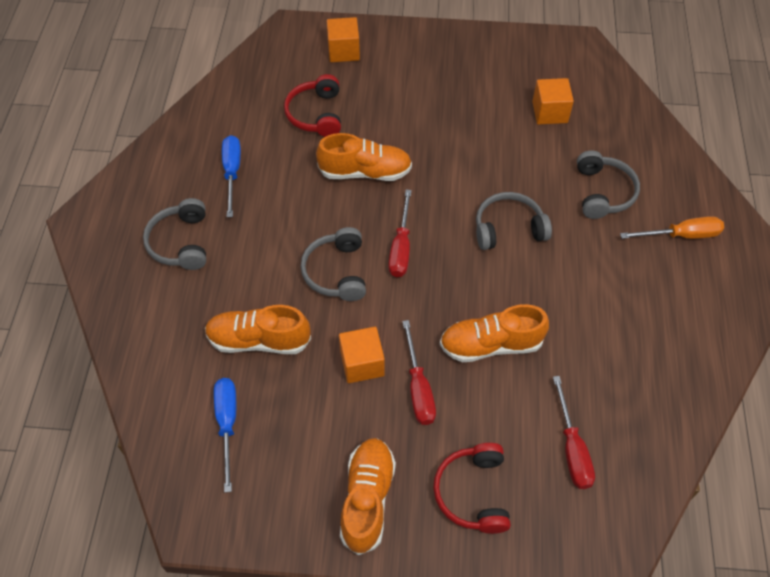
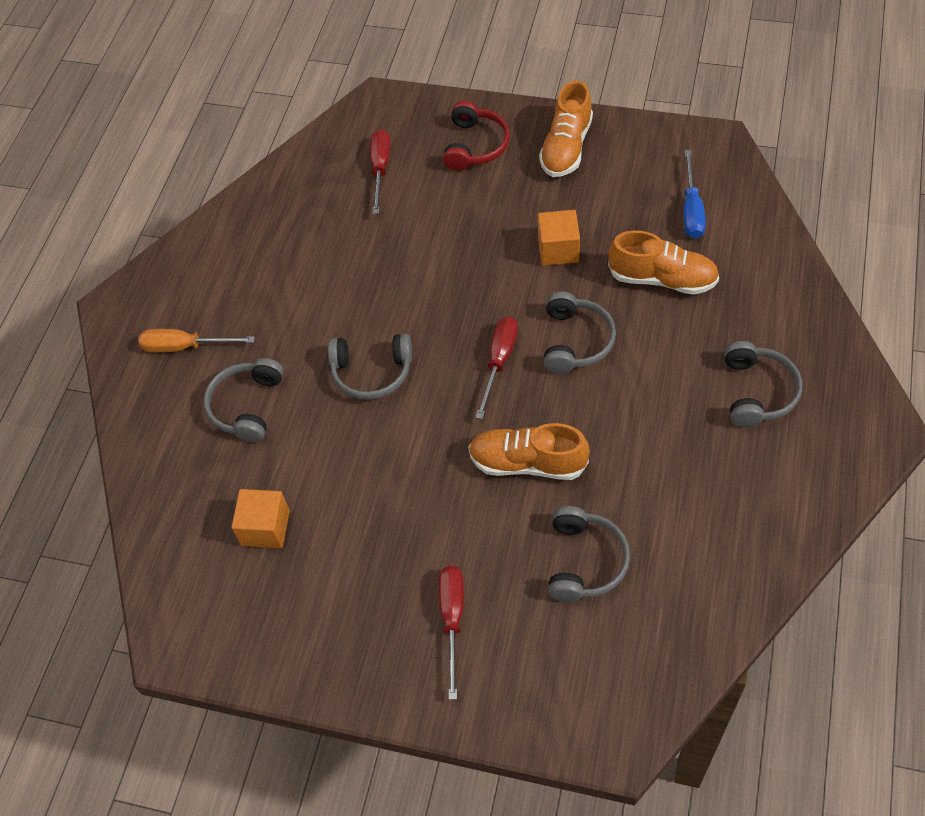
camera: 165 degrees left, 0 degrees up
(232, 173) = (700, 480): blue screwdriver -> none
(316, 114) = (585, 561): red headphones -> grey headphones
(343, 51) = (534, 678): orange cube -> none
(418, 388) = (507, 225): red screwdriver -> red screwdriver (452, 620)
(490, 344) = (427, 256): orange shoe -> none

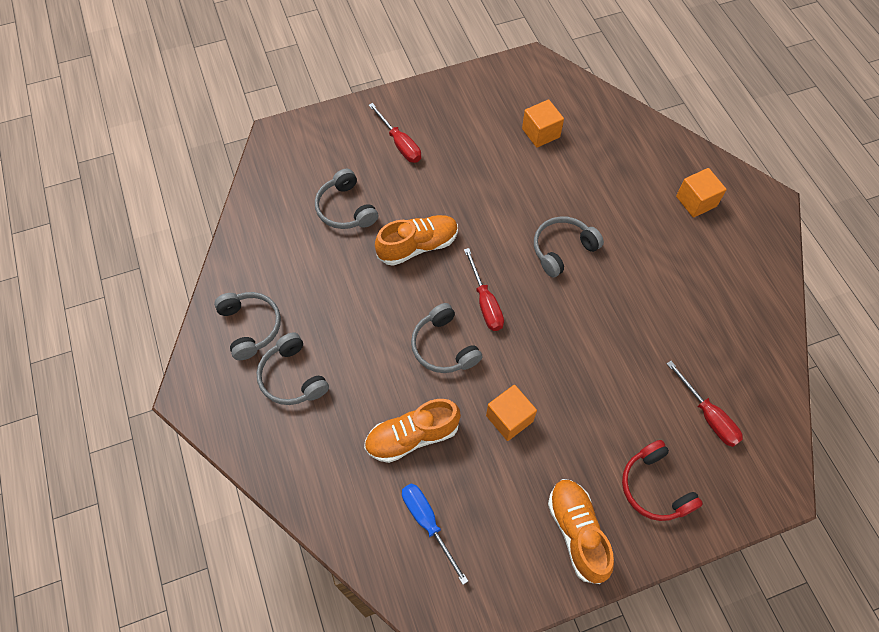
camera: 140 degrees right, 5 degrees up
(185, 346) = (696, 201): orange screwdriver -> orange cube
(247, 406) = (619, 188): grey headphones -> grey headphones (250, 327)

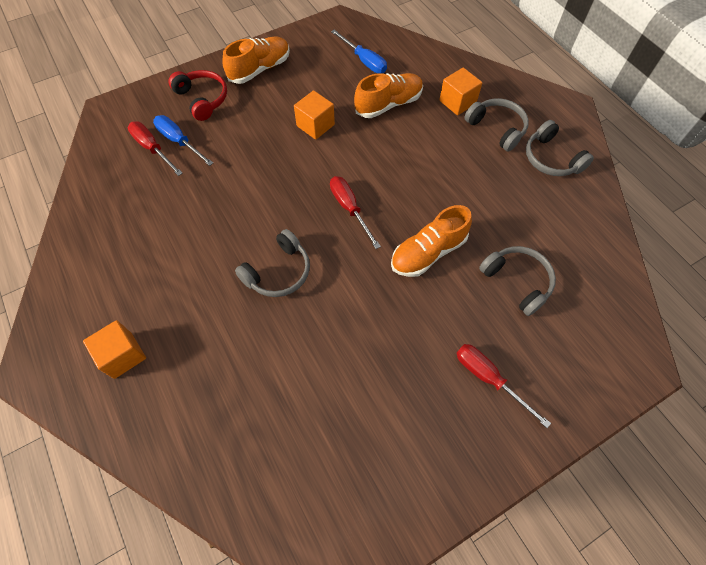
camera: 170 degrees right, 0 degrees up
(443, 347) = (379, 167): grey headphones -> none
(540, 133) = (313, 428): orange cube -> orange cube (457, 102)
(577, 532) = (260, 69): orange shoe -> orange shoe turned 105 degrees counterclockwise
(677, 421) = (179, 141): none -> blue screwdriver

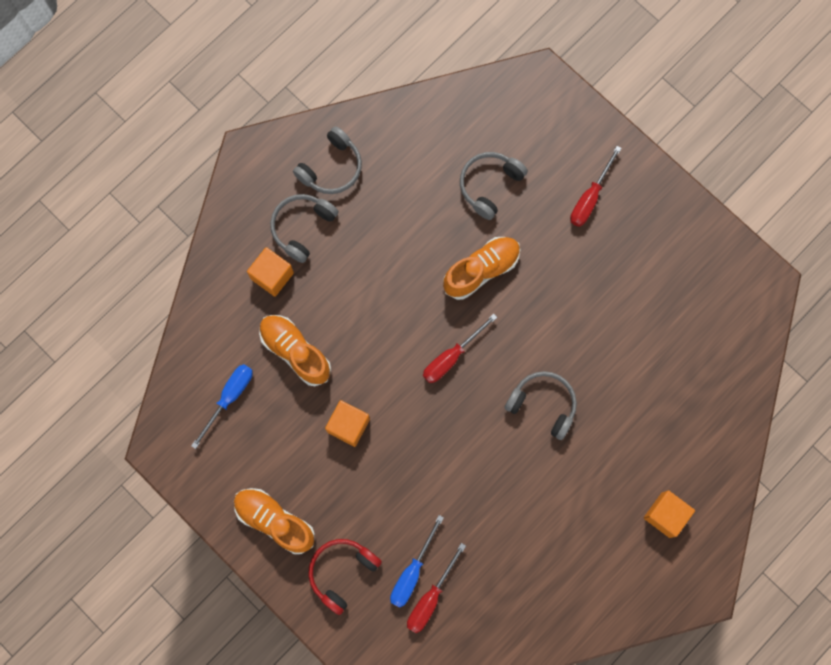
camera: 105 degrees left, 15 degrees up
(428, 252) = (481, 270): orange shoe -> orange shoe turned 75 degrees counterclockwise

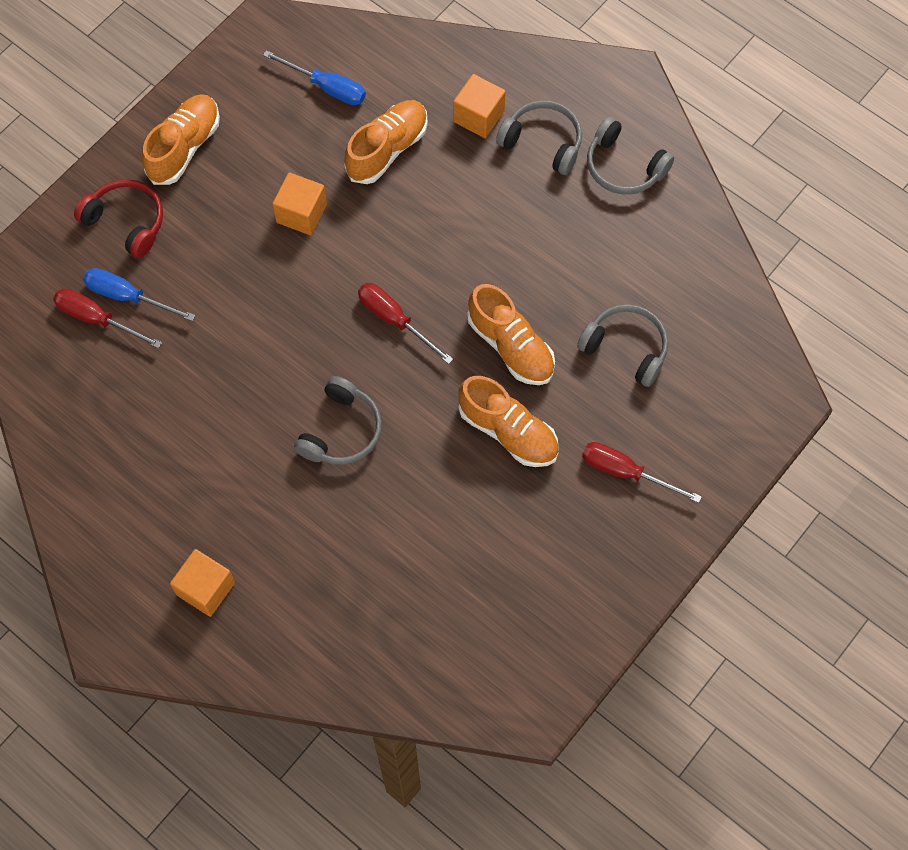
camera: 85 degrees right, 10 degrees down
(552, 279) = (508, 432): none -> orange shoe

